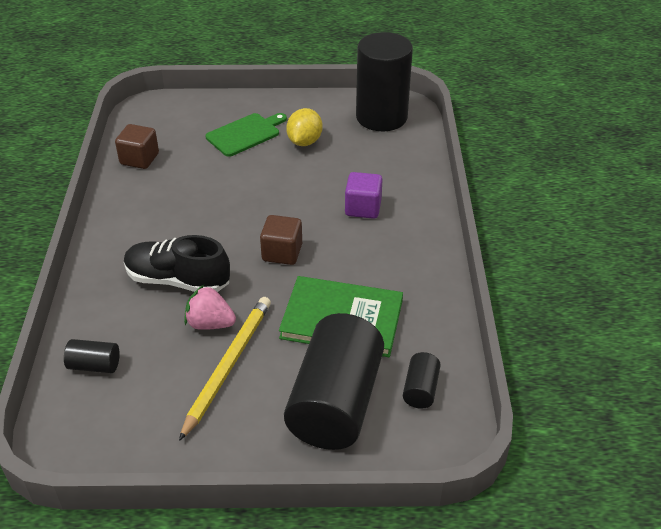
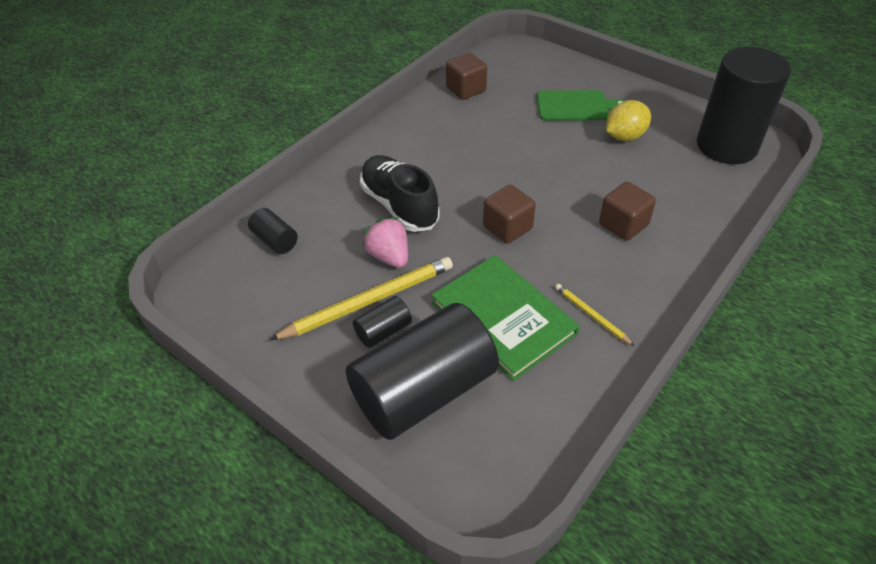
camera: 40 degrees right, 5 degrees up
(363, 208) = (623, 225): purple cube -> brown cube
(399, 283) = (591, 315): none -> yellow pencil
(420, 389) = (513, 431): black cylinder -> black cylinder (383, 331)

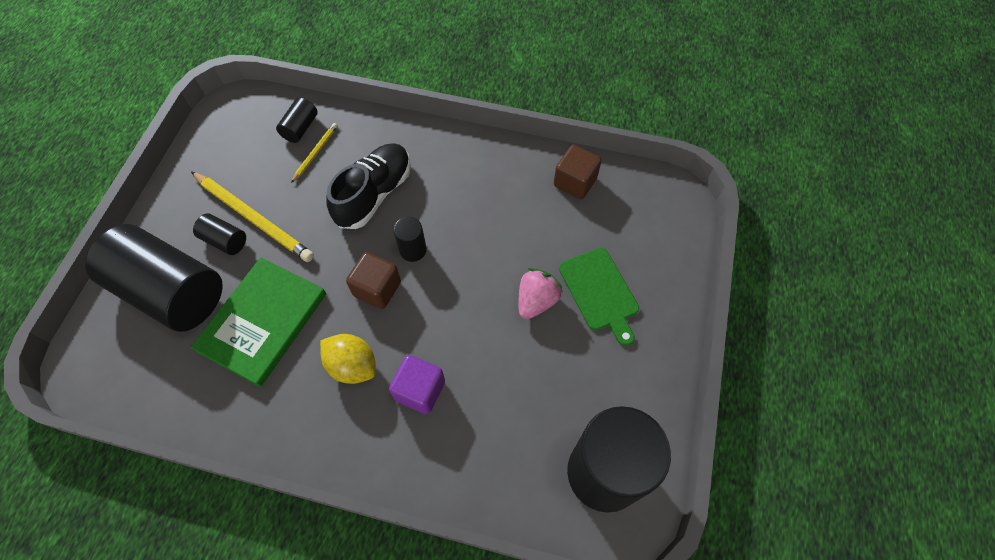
camera: 65 degrees right, 15 degrees up
(389, 256) = (308, 212): pink strawberry -> pink strawberry (536, 301)
(478, 195) = (413, 250): none -> black cylinder
(591, 315) = (286, 393): yellow pencil -> yellow pencil (315, 153)
(623, 225) = (420, 390): brown cube -> purple cube
(624, 136) = (568, 356): yellow lemon -> yellow lemon (352, 365)

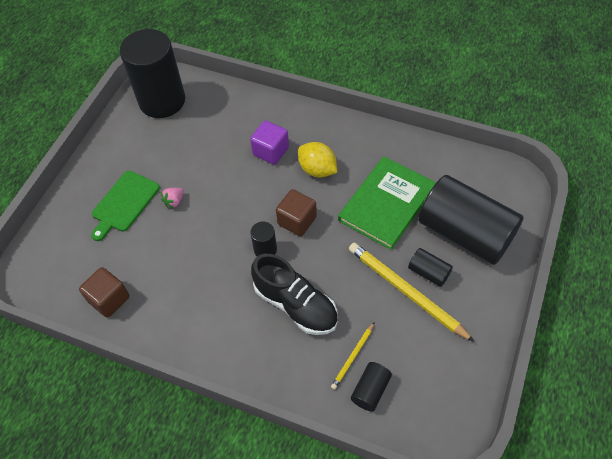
camera: 170 degrees left, 5 degrees down
(374, 194) = (295, 304): black shoe -> black shoe turned 90 degrees counterclockwise
(536, 301) = (174, 201): pink strawberry -> pink strawberry, size x0.61
(600, 292) = (124, 203): green cutting board -> green cutting board turned 135 degrees counterclockwise

